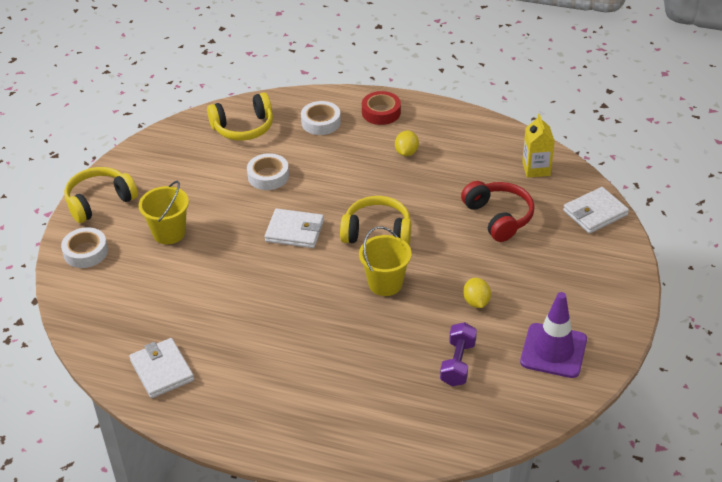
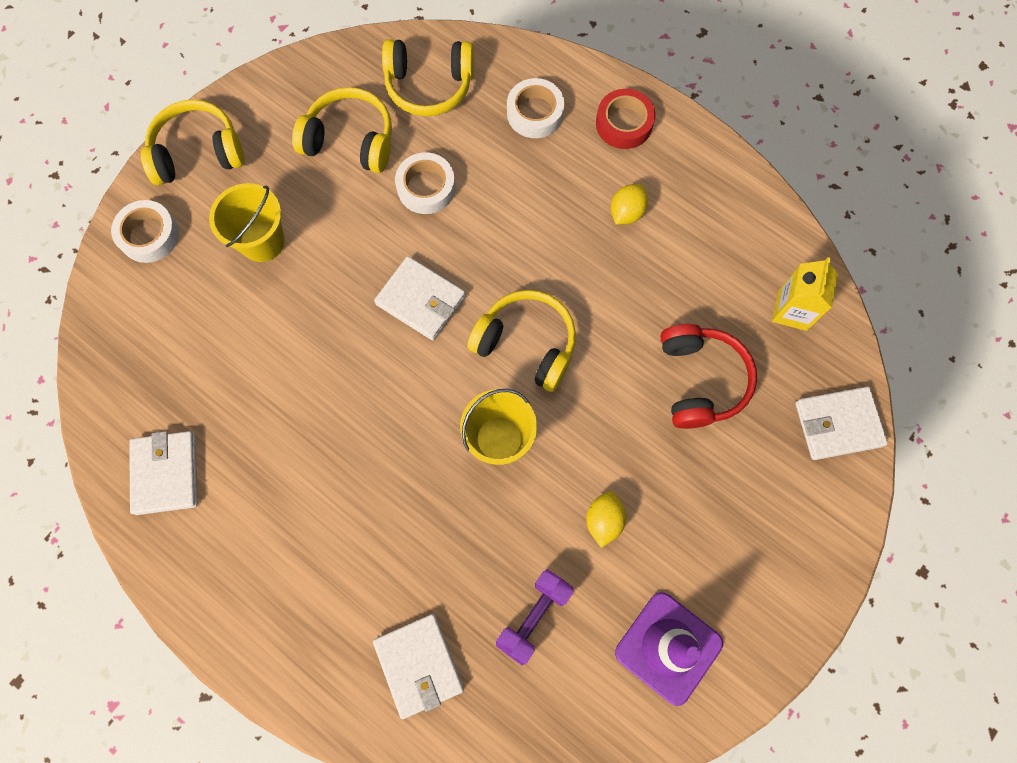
camera: 20 degrees right, 30 degrees up
(204, 167) = (350, 140): none -> yellow headphones
(394, 413) = (419, 665): none -> white wallet

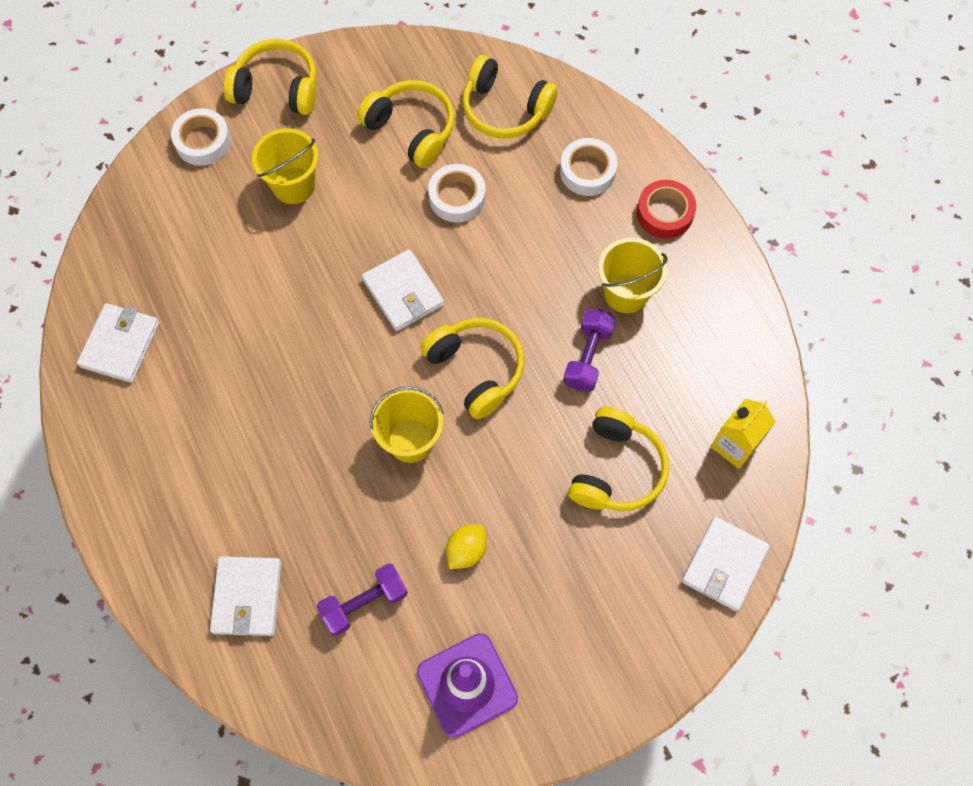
camera: 25 degrees right, 5 degrees down
(622, 286) = (588, 357): none -> purple dumbbell
(626, 212) = (626, 293): yellow lemon -> yellow bucket
(700, 380) = (616, 469): red headphones -> yellow headphones
(838, 424) = (724, 564): white wallet -> white wallet turned 75 degrees counterclockwise

